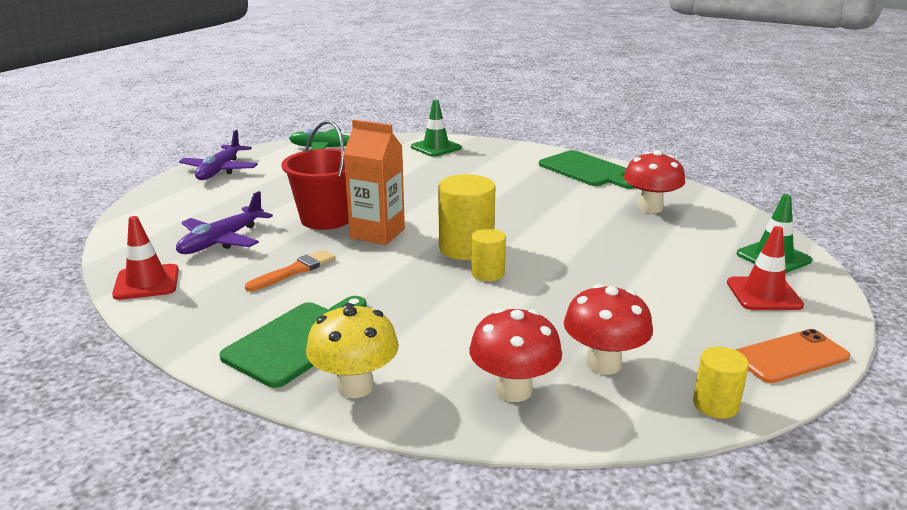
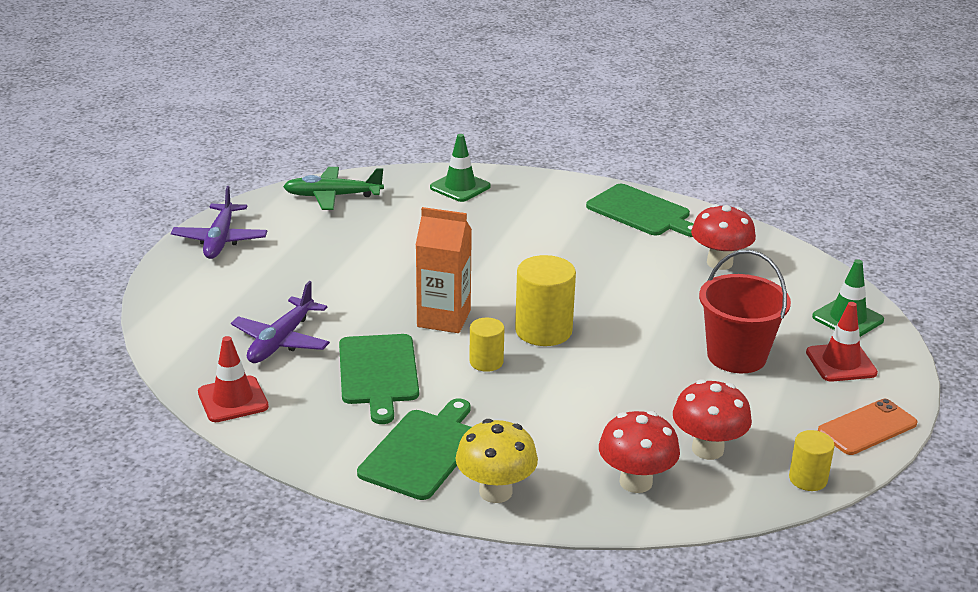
camera: 10 degrees left, 5 degrees up
(294, 271) = (378, 373): orange brush -> green cutting board
(326, 219) = (380, 303): red bucket -> red bucket (736, 356)
(487, 273) = (575, 360): yellow cylinder -> yellow cylinder (486, 362)

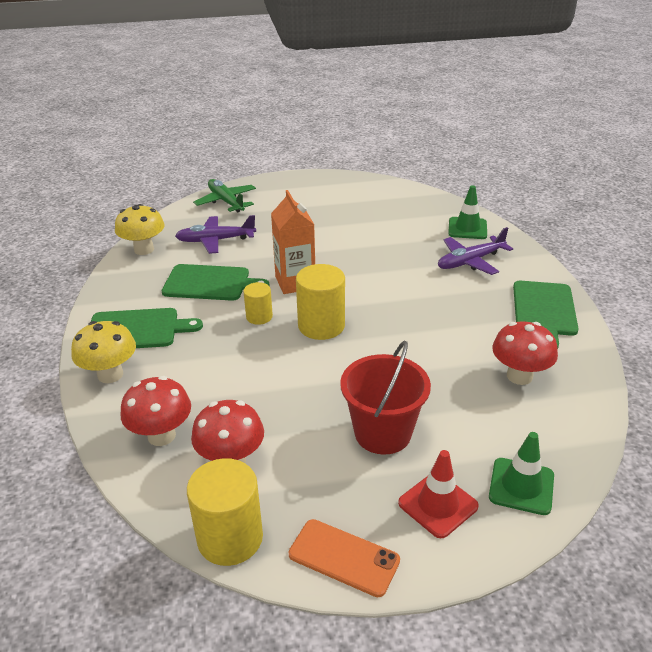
camera: 60 degrees right, 5 degrees up
(220, 240) = (301, 184): purple plane -> purple plane (470, 261)
(233, 400) = (144, 249): red traffic cone -> yellow mushroom
(333, 196) = (394, 195): green plane -> green plane (226, 202)
(378, 373) = (210, 283): green cutting board -> green cutting board turned 135 degrees counterclockwise
(808, 479) = (230, 538): yellow cylinder -> yellow cylinder, size x1.74

